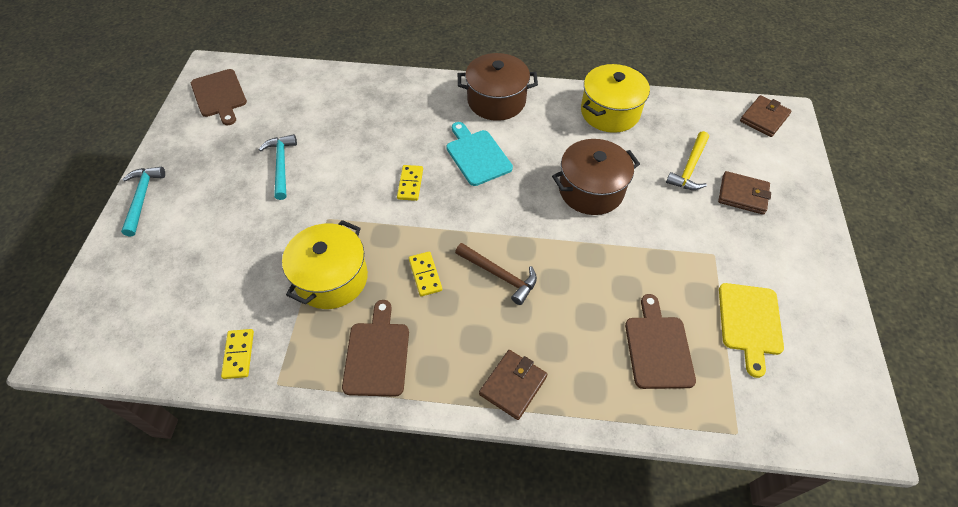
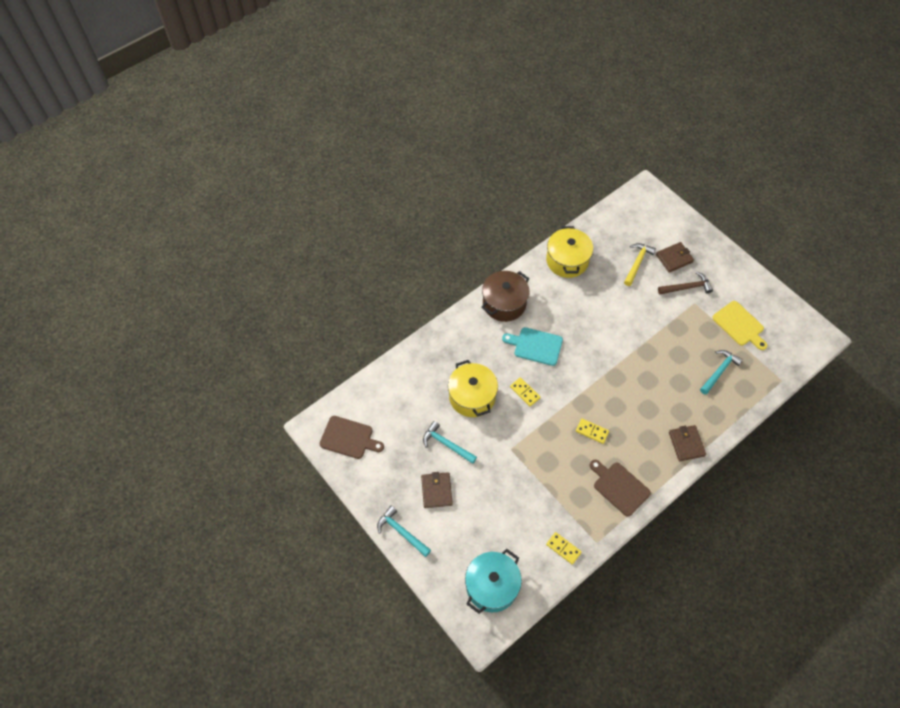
camera: 45 degrees left, 5 degrees up
(131, 318) = (492, 586): none -> turquoise pot
(331, 278) = (554, 475): yellow pot -> yellow pot (472, 397)
(499, 275) = (623, 400): brown hammer -> brown hammer (687, 287)
(591, 190) = (609, 316): brown pot -> none
(658, 348) = (719, 371): brown cutting board -> turquoise hammer
(689, 168) = (637, 263): yellow hammer -> yellow hammer turned 135 degrees counterclockwise
(764, 118) = (639, 201): brown wallet -> brown wallet (436, 491)

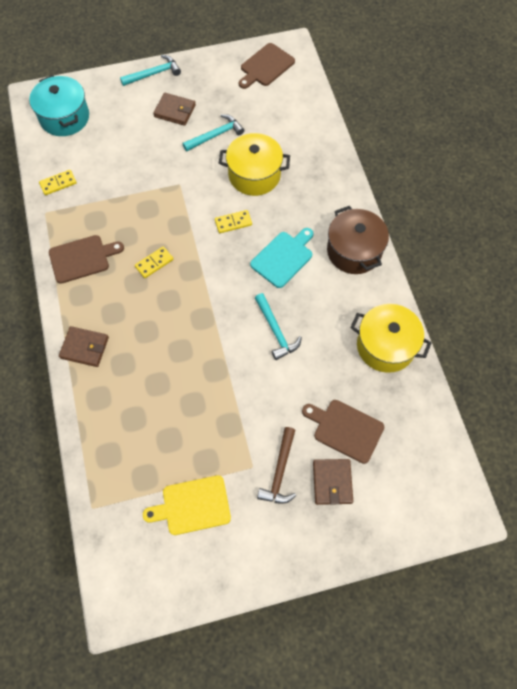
camera: 115 degrees right, 5 degrees up
(637, 263) = (345, 429): yellow hammer -> brown cutting board
(719, 371) = (145, 438): turquoise hammer -> turquoise hammer (275, 331)

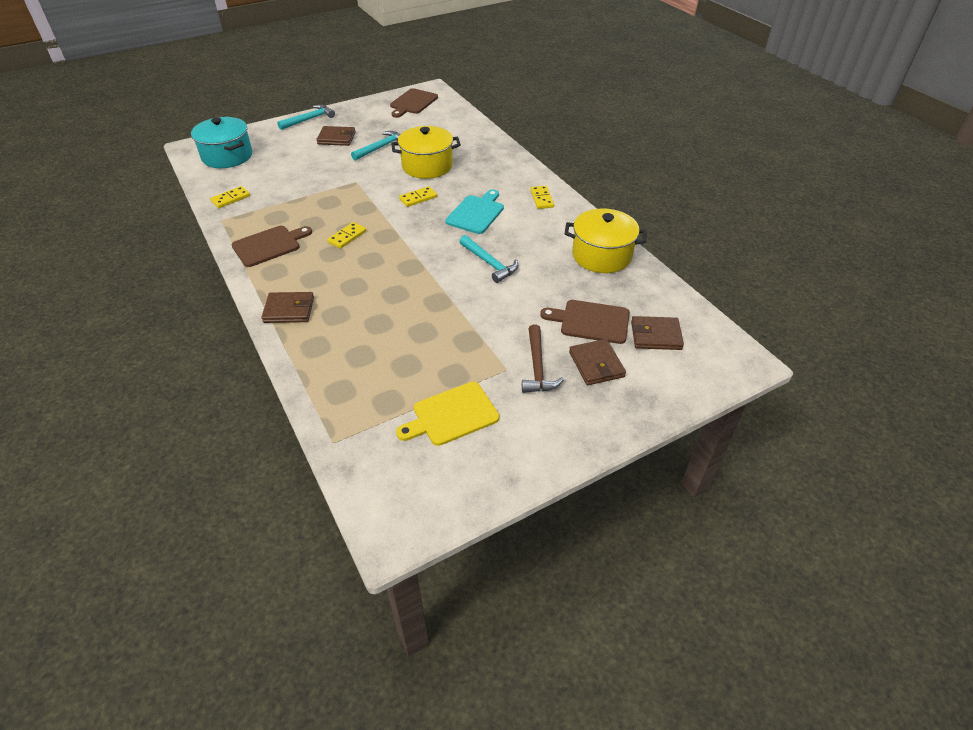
camera: 15 degrees left, 20 degrees down
(354, 251) = (542, 199): brown pot -> yellow domino
(398, 462) = (655, 335): none -> brown wallet

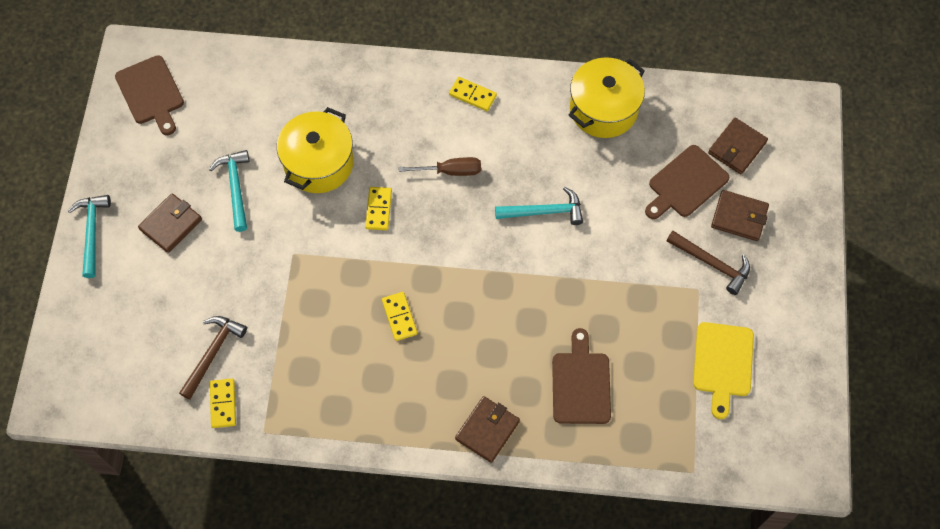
camera: 55 degrees left, 20 degrees up
(227, 156) = (111, 368): turquoise pot -> none
(263, 182) = (213, 353): none -> brown hammer
(269, 245) = (357, 402): brown cutting board -> brown cutting board (581, 384)
(476, 213) = (451, 171): turquoise cutting board -> brown screwdriver

